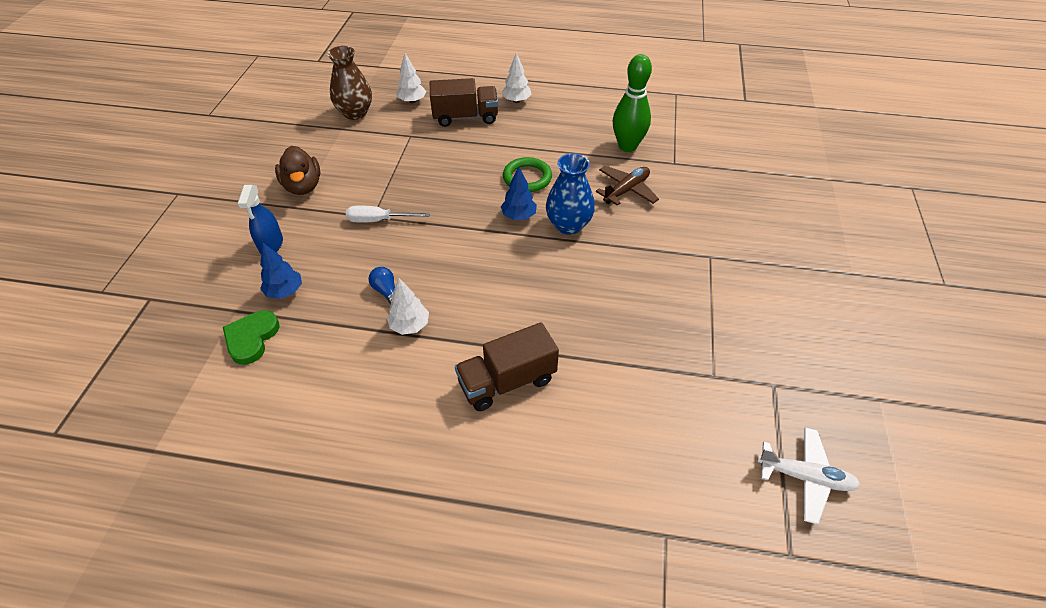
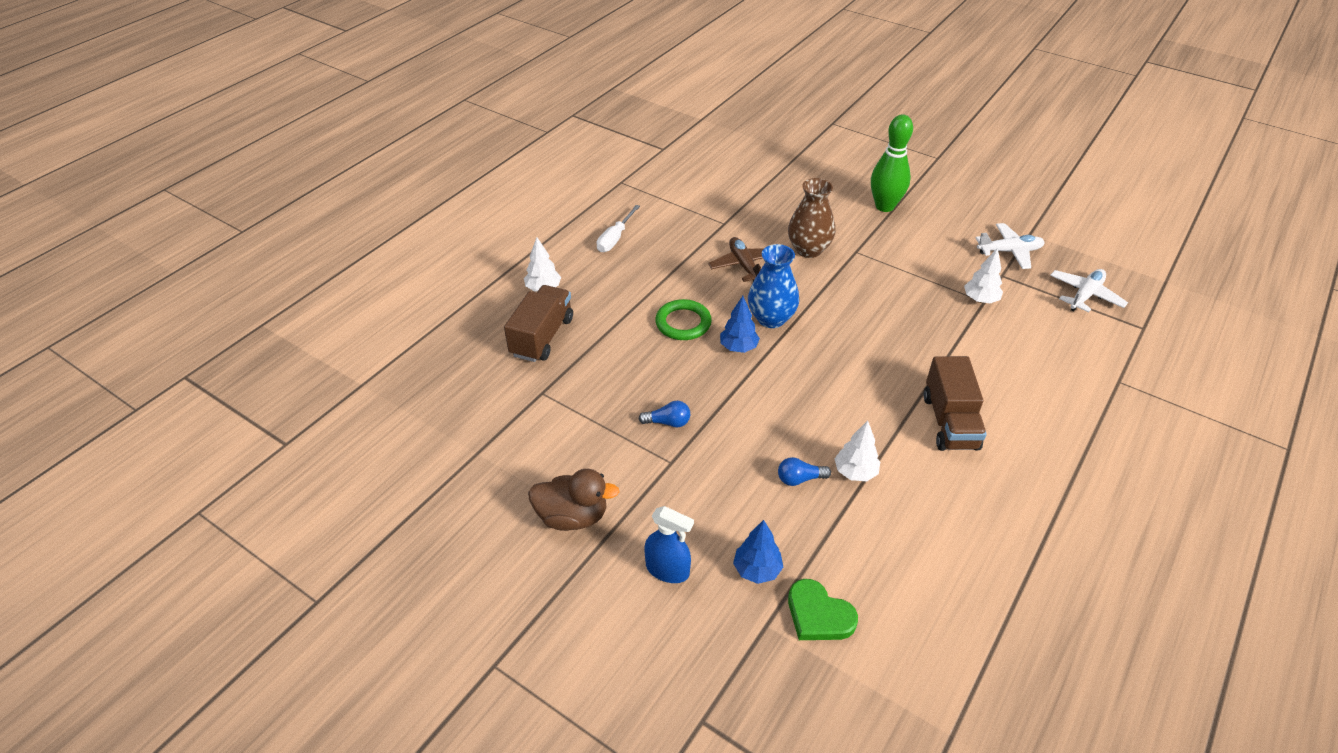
camera: 65 degrees left, 5 degrees down
(355, 113) = (453, 432): brown vase -> brown vase (808, 249)
(379, 220) = (681, 458): white screwdriver -> white screwdriver (615, 238)
(412, 101) = (471, 373): white tree -> white tree (980, 300)
(412, 203) = (668, 422): none -> blue light bulb
(627, 146) = (680, 241): green bowling pin -> green bowling pin (884, 206)
(825, 384) = (1009, 251): none -> white plane

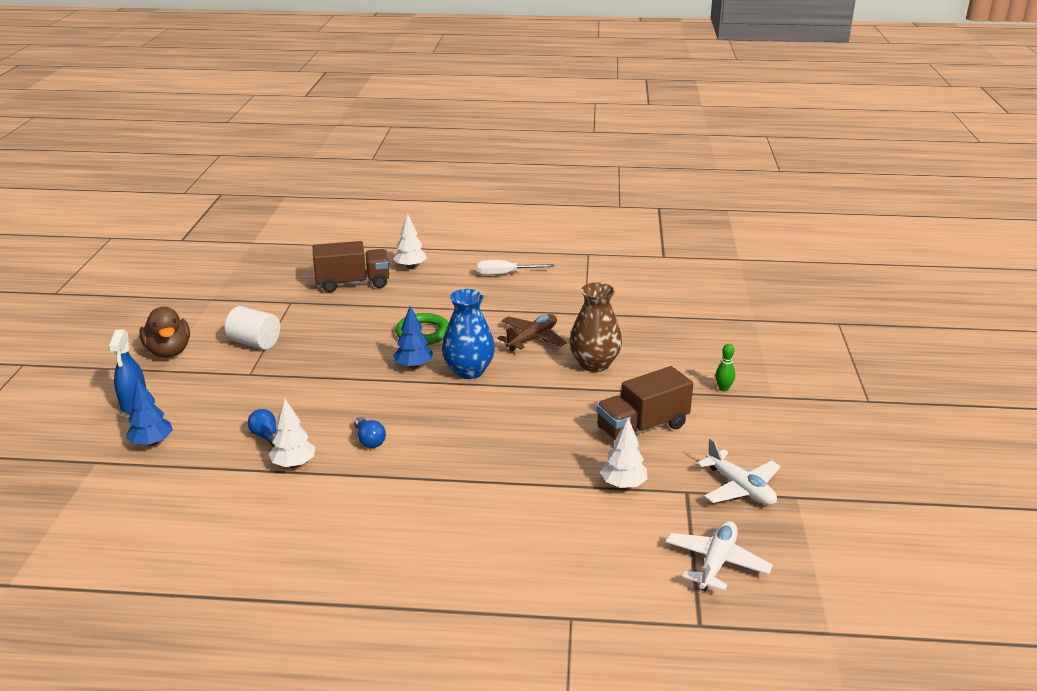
camera: 60 degrees right, 15 degrees down
(609, 442) = (255, 343): none -> white cylinder
(668, 422) = (294, 360): blue light bulb -> blue light bulb (369, 440)
(818, 615) = (115, 484): green heart -> none
(884, 206) = (723, 388): green bowling pin -> green bowling pin, size x0.42
(950, 422) = (402, 504): brown truck -> brown truck (642, 427)
(1085, 295) = (716, 563): white plane -> white plane turned 75 degrees counterclockwise

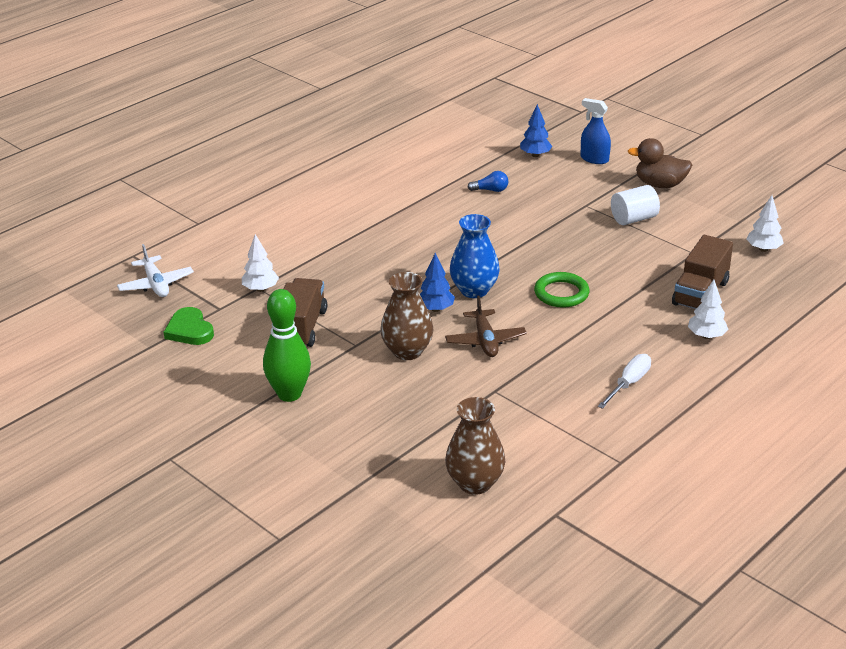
camera: 130 degrees right, 5 degrees up
(294, 464) = (448, 190): white tree -> white tree (763, 249)
(369, 440) = (438, 221): blue light bulb -> none
(414, 366) = (512, 270): blue tree -> blue tree (435, 309)
(681, 286) = (475, 483): none -> brown vase
(723, 388) = (289, 394): green bowling pin -> green bowling pin, size x2.39
(740, 488) = (189, 330): white plane -> green heart

